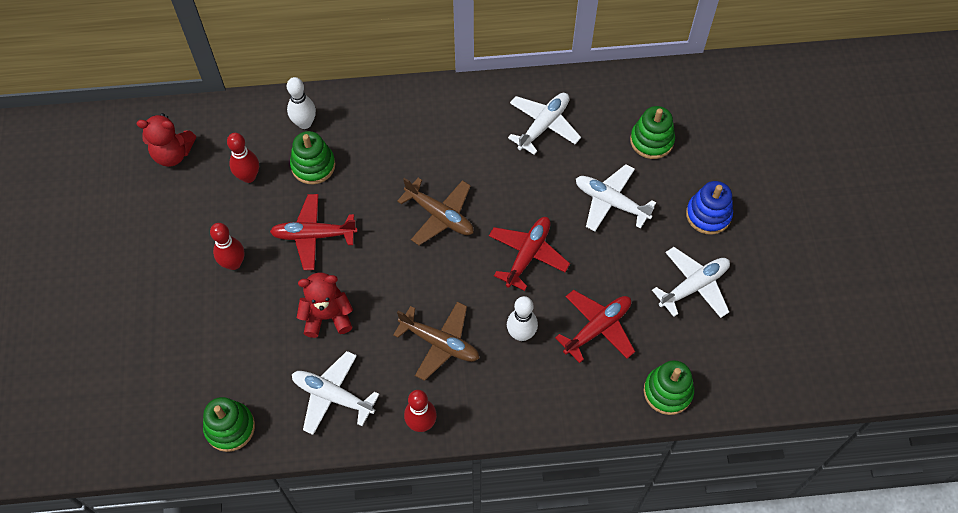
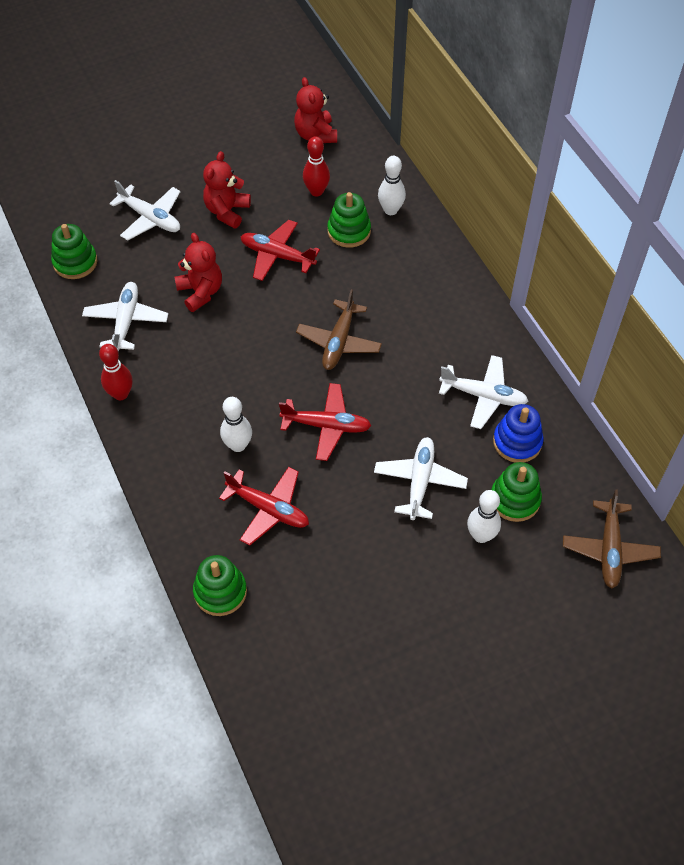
camera: 70 degrees right, 5 degrees down
(233, 263) = (227, 211): red bowling pin -> red teddy bear
(313, 235) = (277, 256): red plane -> red plane turned 45 degrees counterclockwise
(440, 343) = (205, 383): brown plane -> brown plane (609, 549)
(677, 176) = (481, 535): none -> white bowling pin
(694, 286) = (351, 586): white plane -> white plane (150, 218)
(708, 215) = (446, 579): blue stacking toy -> blue stacking toy (517, 442)

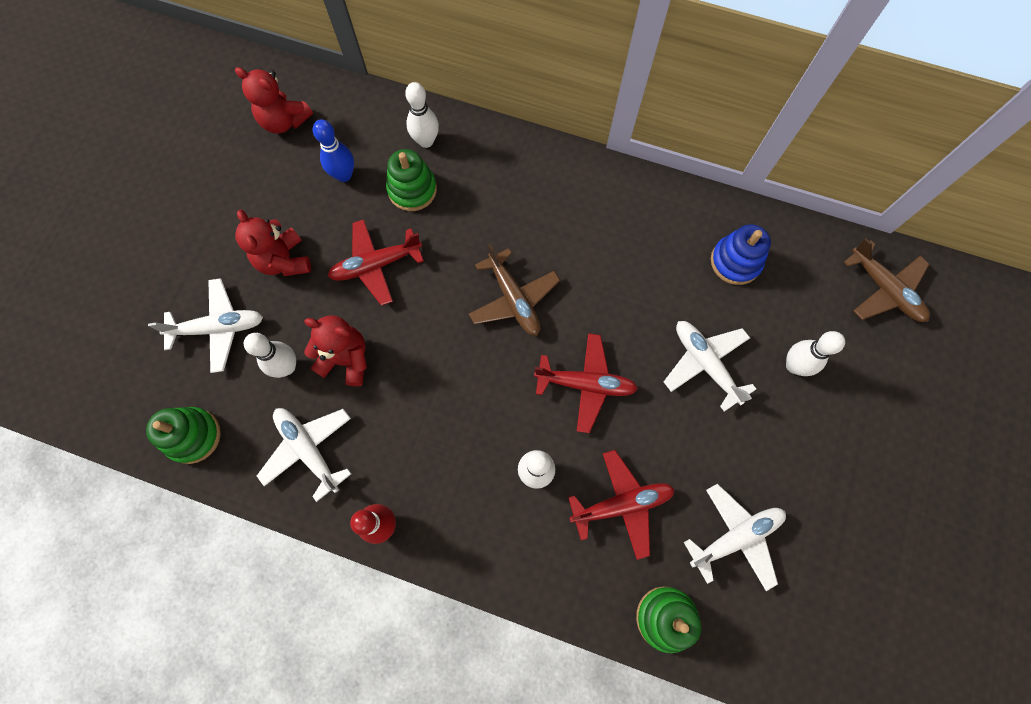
camera: 45 degrees left, 15 degrees up
(163, 269) = (287, 367): none -> white bowling pin
(316, 191) = (344, 175): red bowling pin -> blue bowling pin
(326, 426) = (585, 384): red plane -> red plane turned 45 degrees clockwise
(483, 396) = (672, 245): white plane -> white plane (735, 537)
(514, 499) = (784, 312): green stacking toy -> none

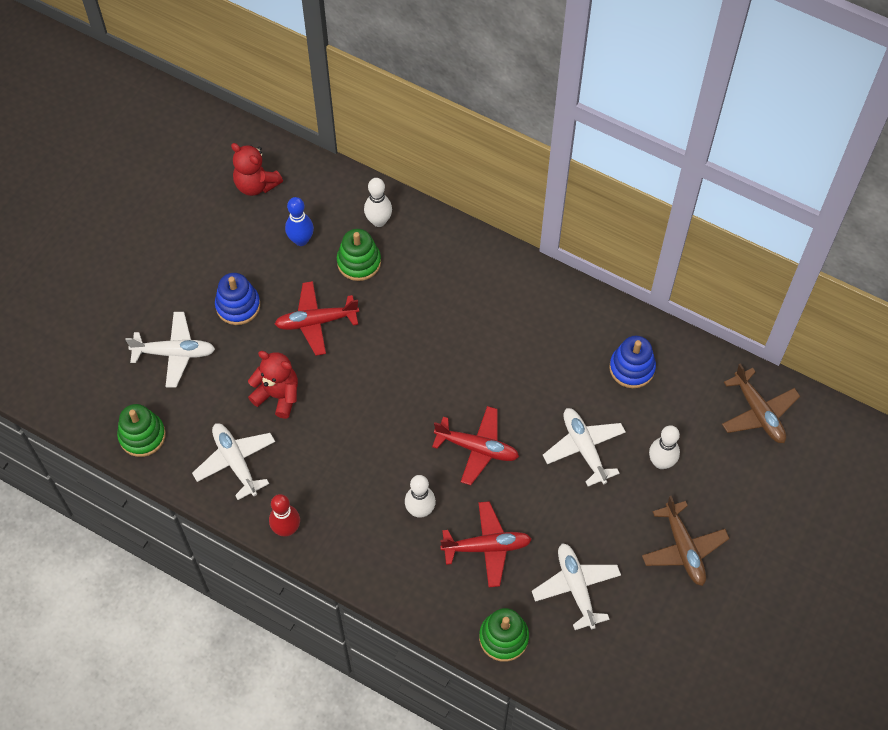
camera: 10 degrees right, 10 degrees down
(284, 261) = (238, 306): red teddy bear -> blue stacking toy
(287, 367) = (227, 393): white bowling pin -> none
(513, 299) = (430, 369): brown plane -> brown plane (683, 548)
(735, 537) = (576, 587): white plane -> white plane turned 90 degrees counterclockwise

